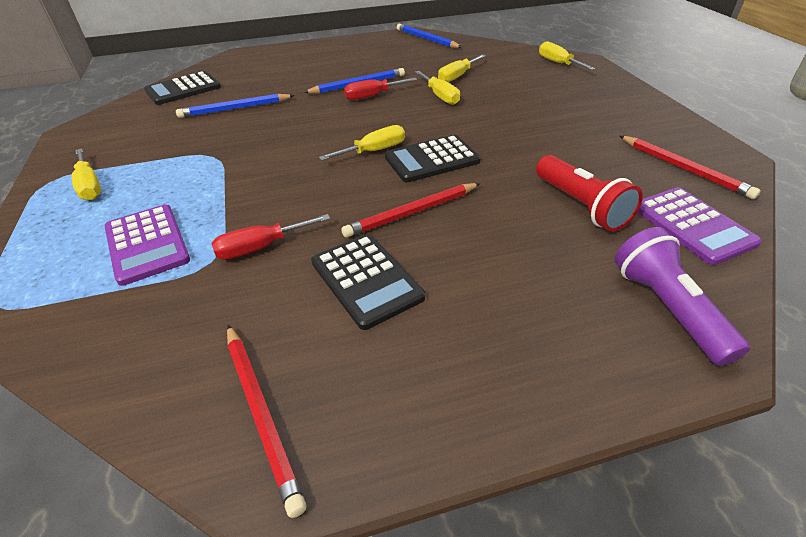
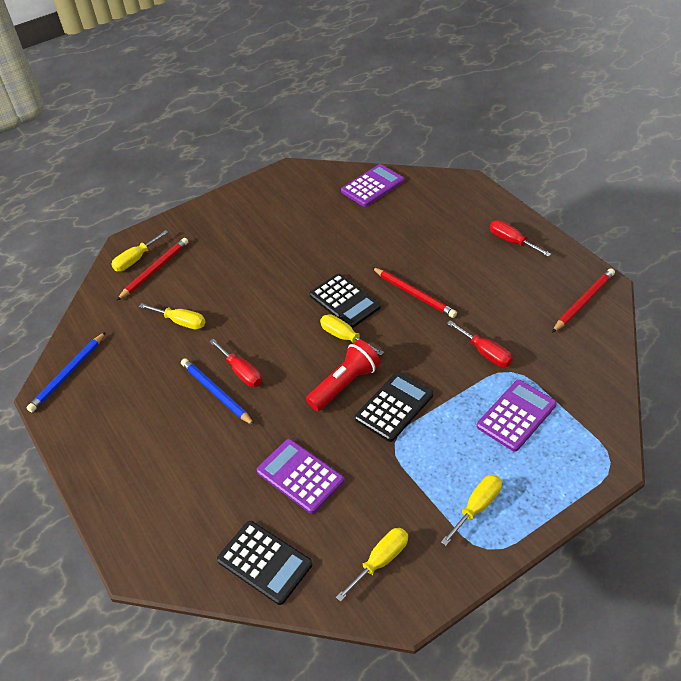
camera: 105 degrees left, 5 degrees up
(235, 108) = (300, 476): blue pencil -> purple calculator
(366, 280) = (484, 295): black calculator -> black calculator (394, 407)
(440, 96) = (230, 323): yellow screwdriver -> yellow screwdriver (381, 561)
(486, 364) = (512, 241): none -> red screwdriver
(580, 205) = (372, 225): red flashlight -> red flashlight (345, 384)
(666, 308) = (444, 193): purple flashlight -> none
(683, 168) = (311, 189): red pencil -> red pencil (155, 270)

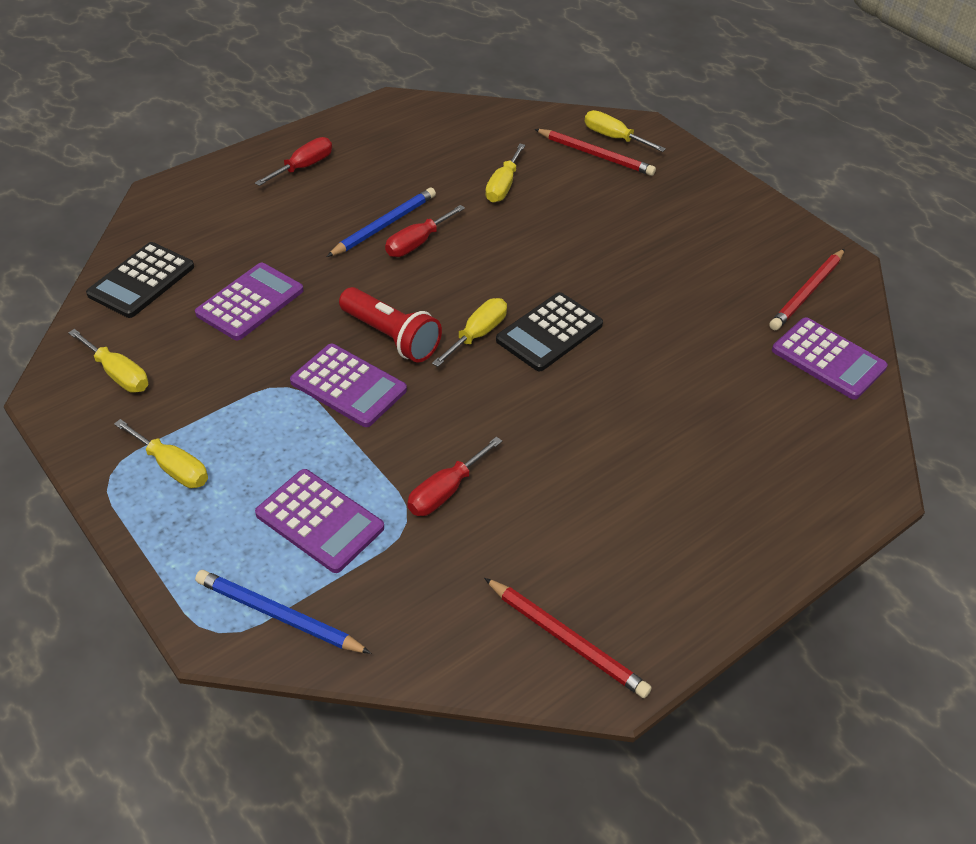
camera: 80 degrees right, 0 degrees up
(68, 374) = (420, 114): blue pencil -> blue pencil (279, 615)
(394, 407) = (348, 386): black calculator -> purple calculator
(414, 294) = (570, 409): red pencil -> red pencil (807, 292)
(512, 241) = (716, 545): red screwdriver -> red screwdriver (304, 167)

